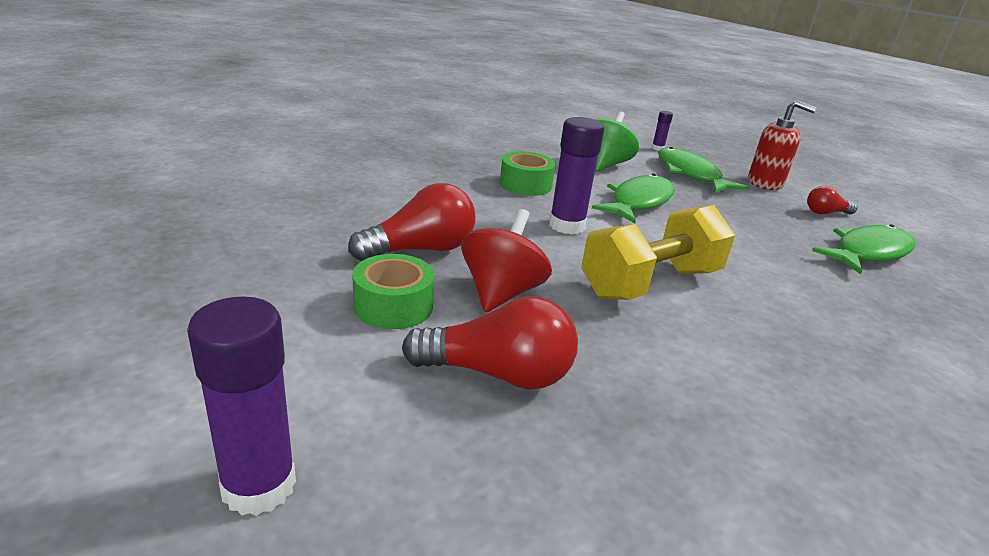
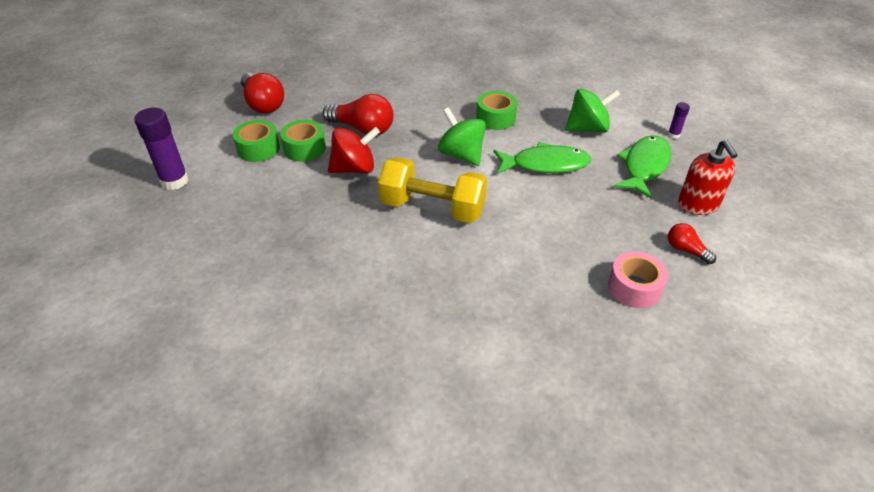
camera: 55 degrees right, 15 degrees up
(323, 343) = (258, 149): none -> green tape
(498, 374) = (288, 197): red light bulb -> red light bulb (263, 104)
(566, 226) = (461, 155): purple glue stick -> green spinning top
(868, 252) = (634, 287): green fish -> pink tape

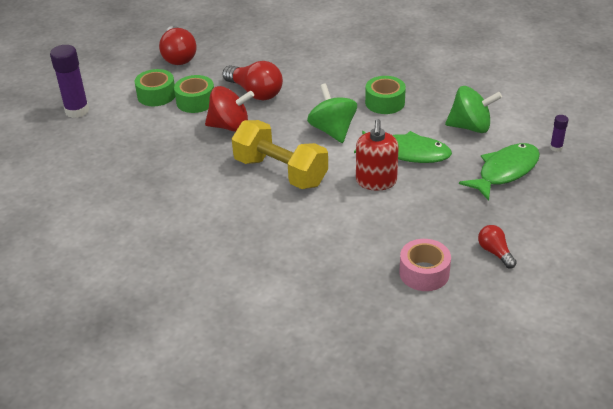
camera: 20 degrees right, 5 degrees down
(698, 205) = (535, 216): red soap dispenser -> red soap dispenser (376, 181)

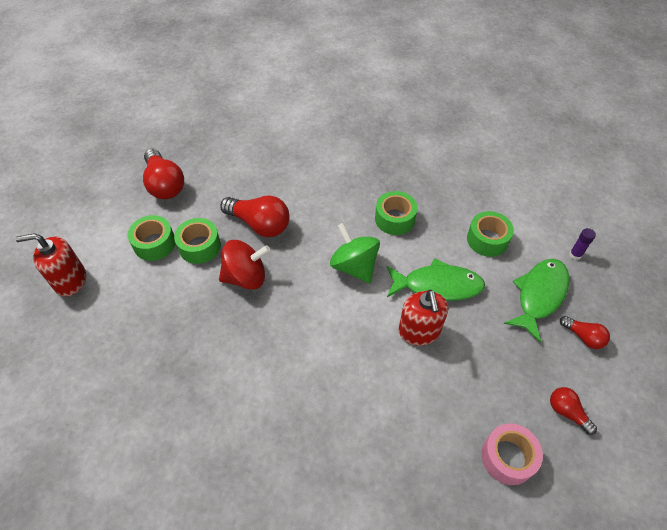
camera: 15 degrees left, 15 degrees up
(77, 111) = (70, 280): purple glue stick -> red soap dispenser
(280, 172) = (317, 335): yellow dumbbell -> none
(470, 127) = (487, 239): green spinning top -> green tape
(536, 205) = (583, 337): none -> red light bulb

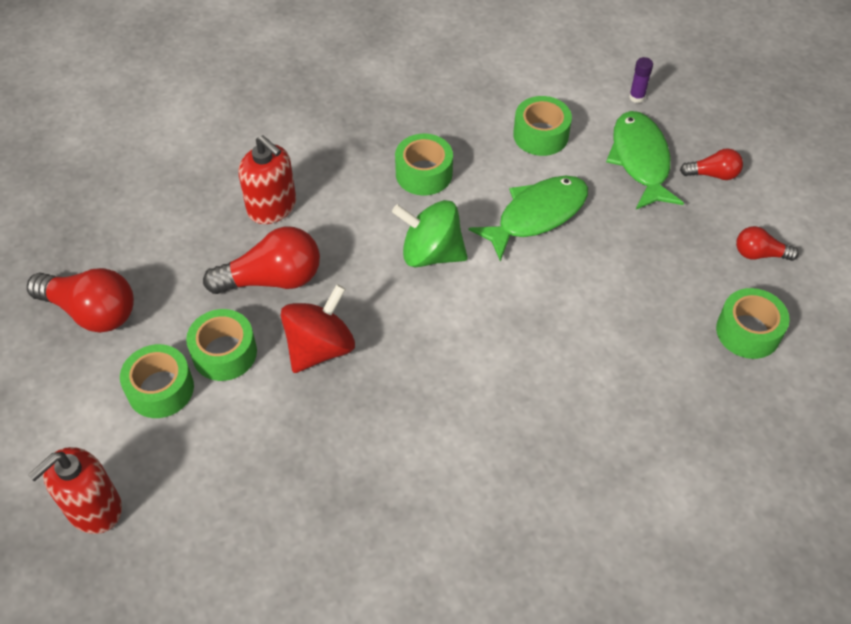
camera: 40 degrees left, 0 degrees up
(419, 331) = (563, 274): red soap dispenser -> red soap dispenser (272, 207)
(507, 457) = (748, 331): pink tape -> green tape

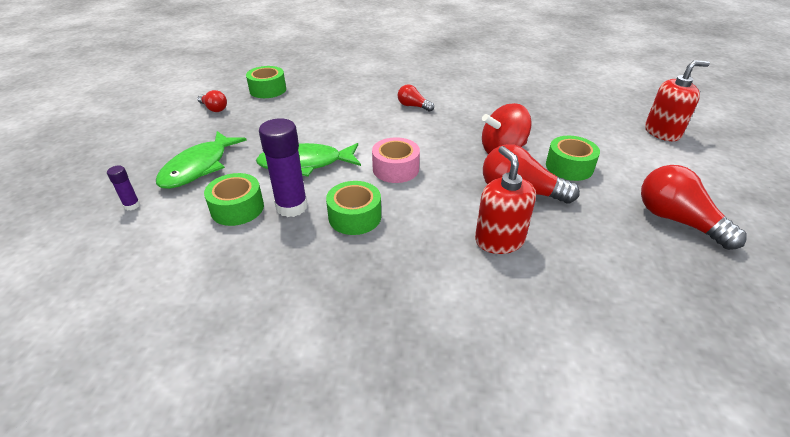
camera: 150 degrees left, 15 degrees down
(160, 389) = (618, 164): green tape -> none
(431, 253) = (395, 169): green spinning top -> pink tape
(493, 158) = (292, 207): none -> purple glue stick
(713, 174) = (172, 145): red light bulb -> red light bulb (413, 106)

